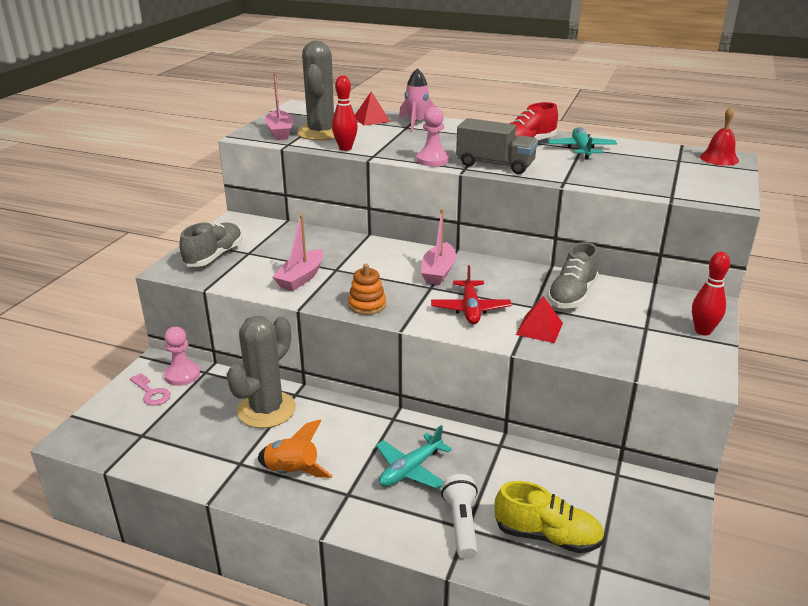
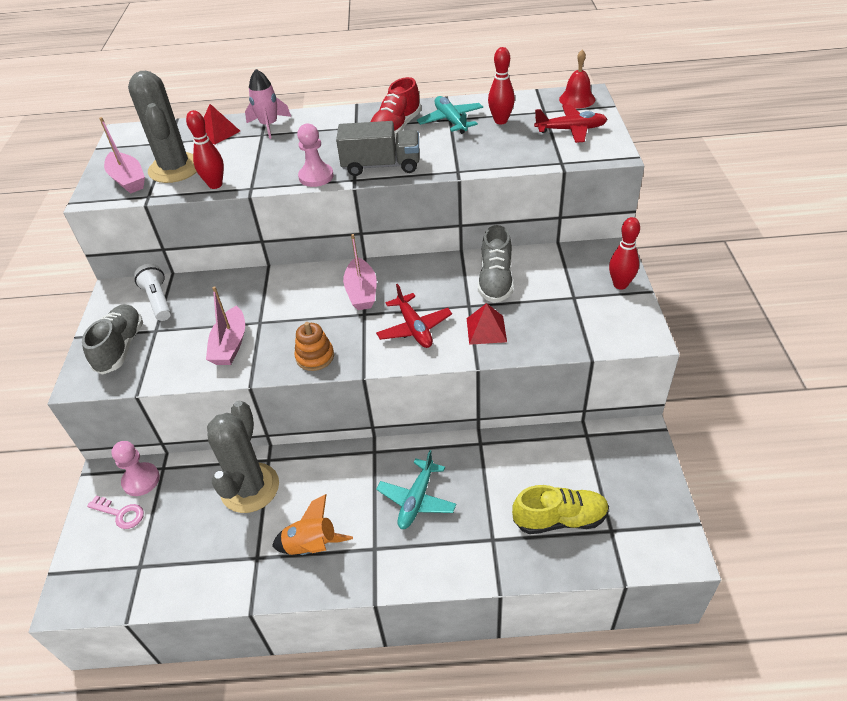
camera: 20 degrees left, 15 degrees up
(461, 524) = (486, 538): white flashlight -> white flashlight (158, 300)
(630, 158) = (500, 121): none -> red bowling pin
(697, 177) = (571, 130): none -> red plane

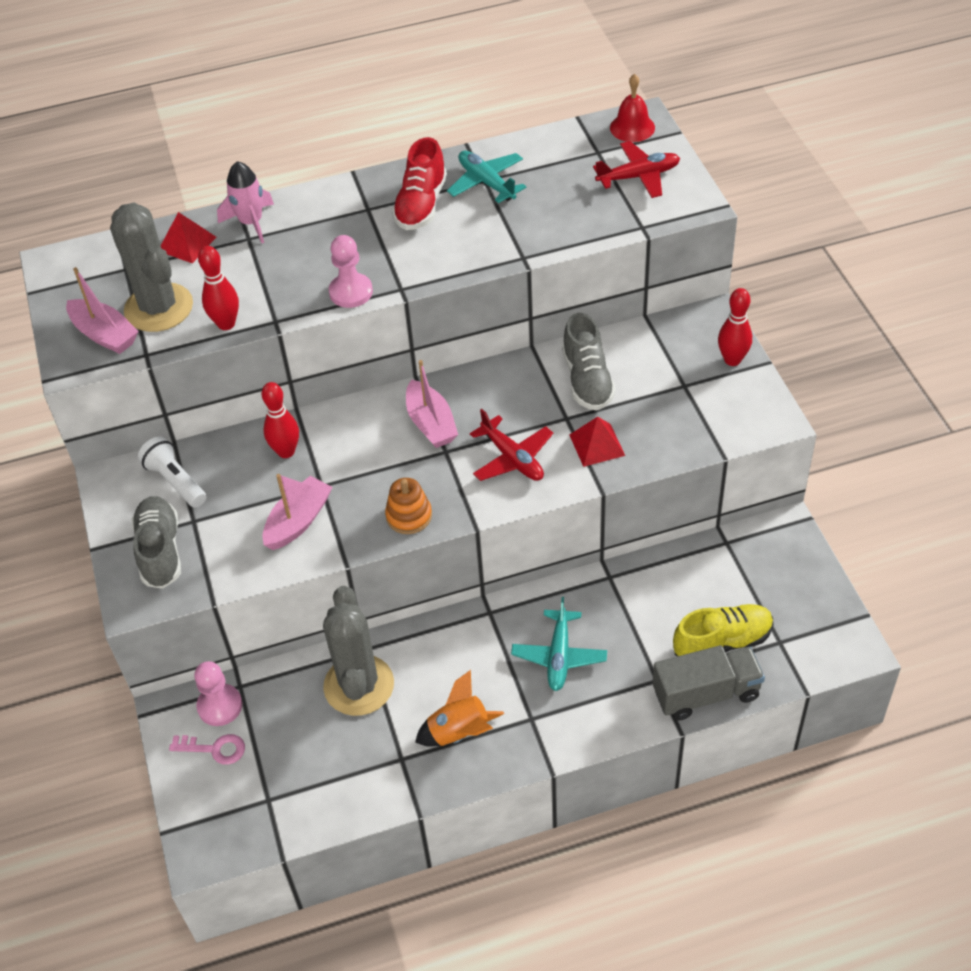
camera: 15 degrees left, 5 degrees up
(230, 345) = (298, 521): pink boat -> pink boat turned 135 degrees counterclockwise
(381, 166) = (426, 264): grey truck -> grey truck (706, 693)
(500, 121) = (549, 174): red bowling pin -> red bowling pin (286, 451)

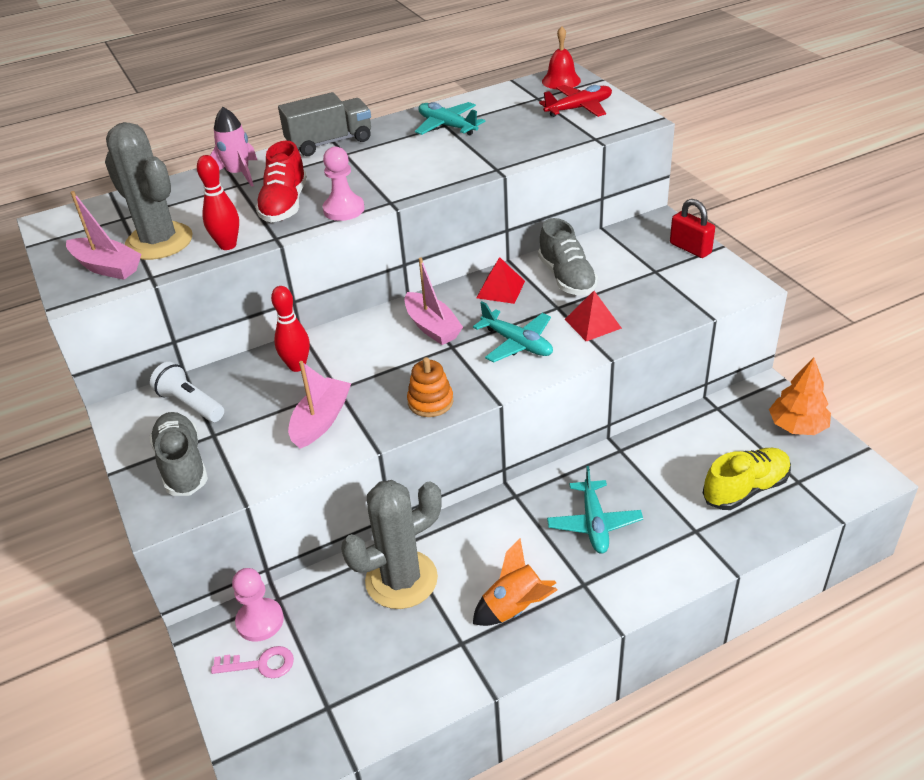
camera: 10 degrees left, 10 degrees down
(187, 244) = (180, 194): red pyramid -> red pyramid (500, 289)
(359, 685) = (401, 580): grey cactus -> grey cactus turned 75 degrees clockwise
(421, 205) = (393, 146): red shoe -> red shoe (285, 205)
(512, 458) = (517, 343): red plane -> turquoise plane
(706, 693) = (747, 535): grey truck -> grey truck (329, 142)
(732, 360) = (690, 248): red bowling pin -> red padlock
(802, 578) = (797, 426): none -> orange tree

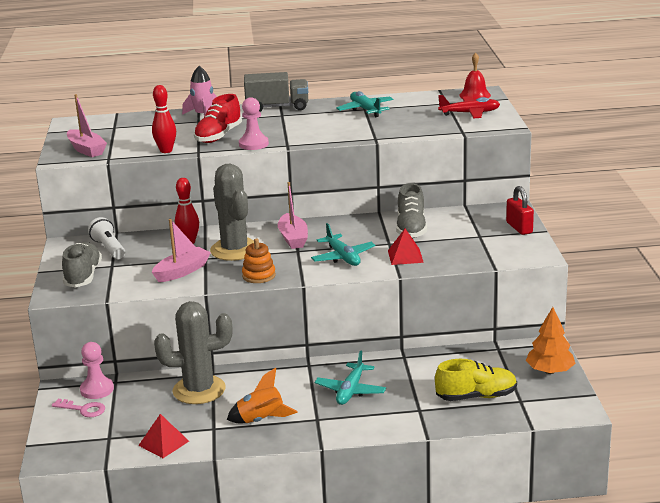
camera: 20 degrees right, 15 degrees down
(159, 241) = (126, 142): grey cactus -> grey cactus (234, 250)
(500, 289) = (358, 227): red pyramid -> red pyramid (163, 443)

